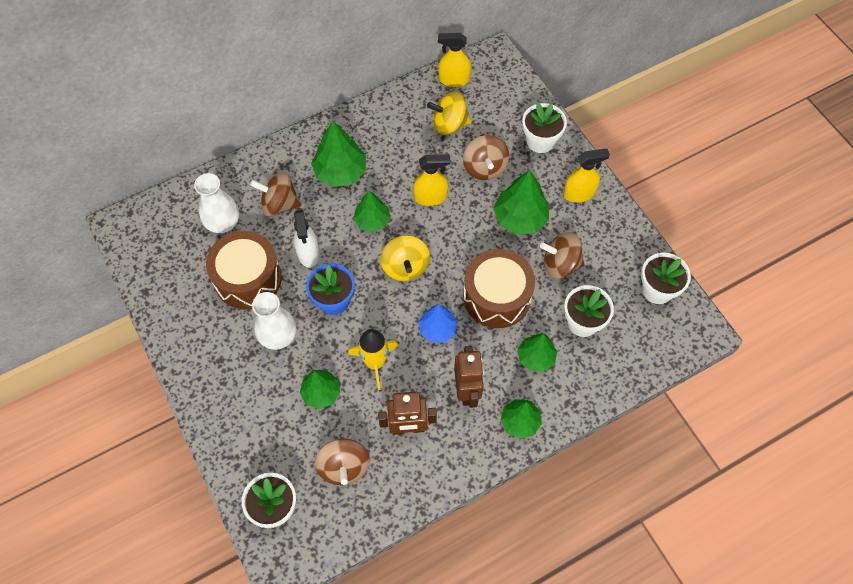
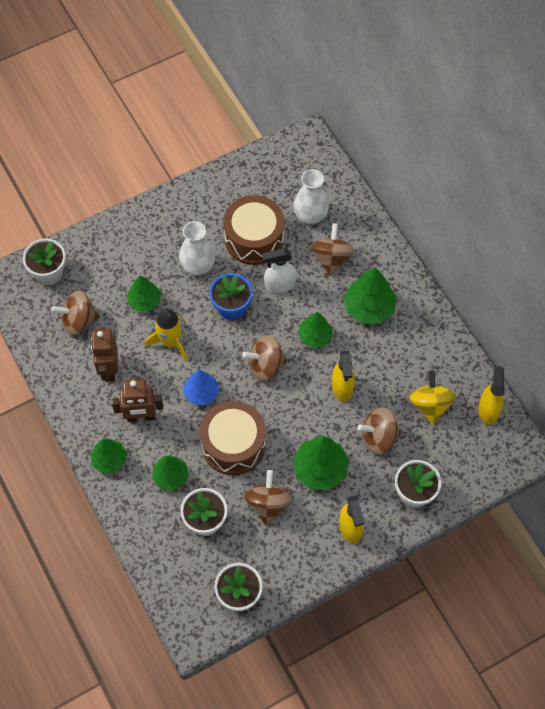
camera: 90 degrees right, 0 degrees up
(405, 267) = (265, 365): yellow spinning top -> brown spinning top

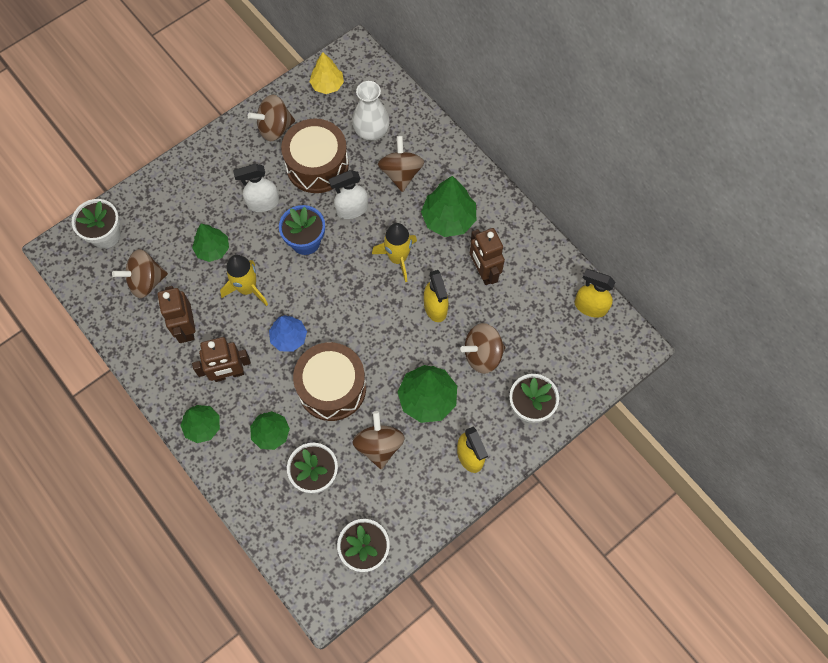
camera: 10 degrees left, 5 degrees up
(198, 266) = (263, 203): white vase -> white spray bottle
(265, 365) = (351, 297): brown spinning top -> brown spinning top (275, 128)
(276, 165) = (327, 85): none -> yellow tree
(315, 336) = (398, 258): green tree -> yellow rocket
(393, 362) = (483, 272): none -> brown robot
(430, 405) = (530, 311): yellow spinning top -> none
(488, 410) = (590, 306): yellow spray bottle -> yellow spray bottle turned 60 degrees counterclockwise

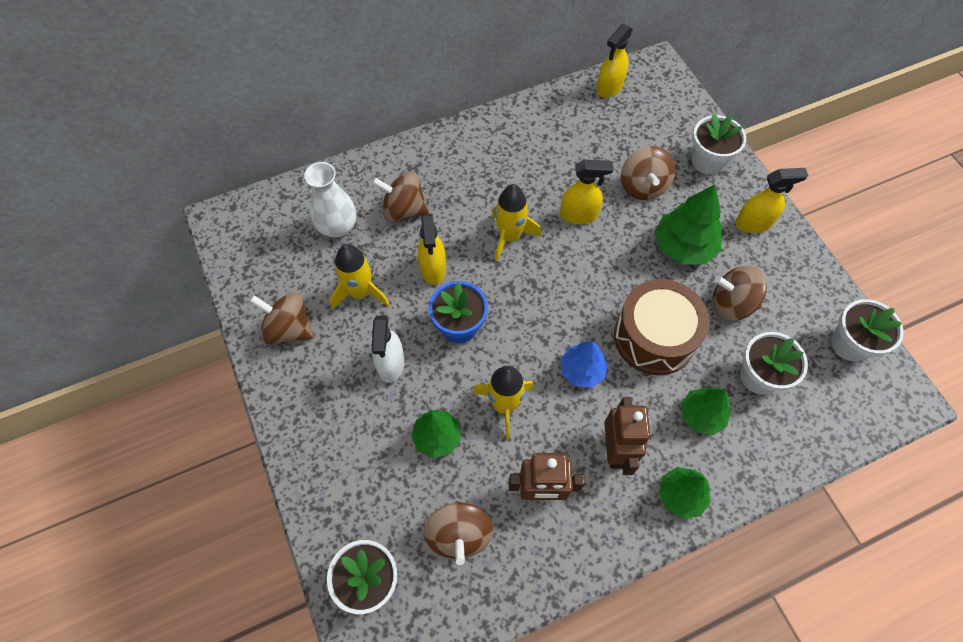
camera: 75 degrees left, 5 degrees down
(275, 128) = (289, 329): brown spinning top -> brown spinning top turned 120 degrees clockwise
(317, 165) = (360, 292): brown drum -> yellow rocket
(327, 85) = (253, 258): yellow tree -> none
(351, 209) = (433, 268): white spray bottle -> yellow spray bottle
(448, 219) = (476, 179): green tree -> none
(483, 272) = (548, 163): brown robot -> none

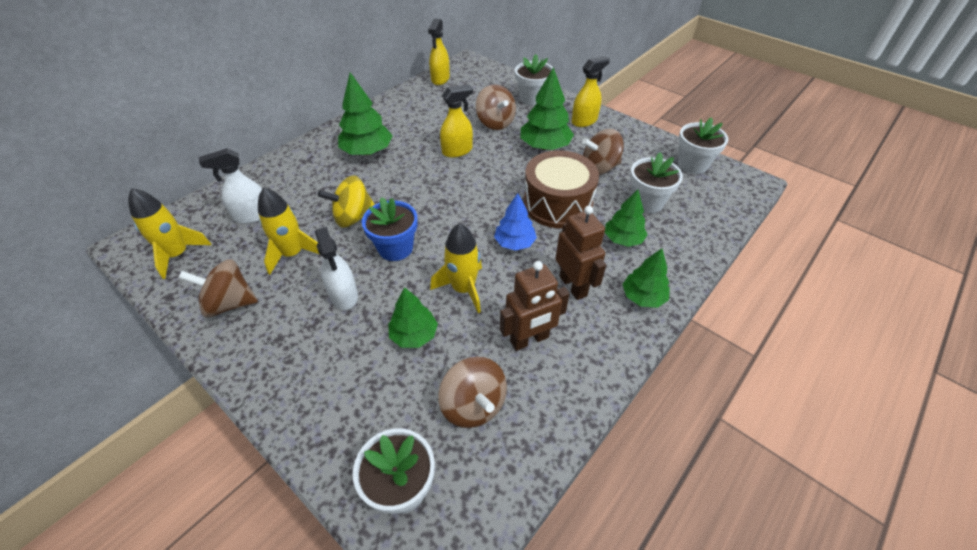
camera: 25 degrees left, 15 degrees down
(337, 226) = (252, 216): white vase -> white spray bottle
(404, 210) = (310, 188): brown spinning top -> none
(433, 268) = (353, 217): yellow spray bottle -> yellow spinning top
(480, 179) = (367, 152): none -> green tree
(509, 236) = (409, 178): yellow rocket -> yellow rocket (178, 254)

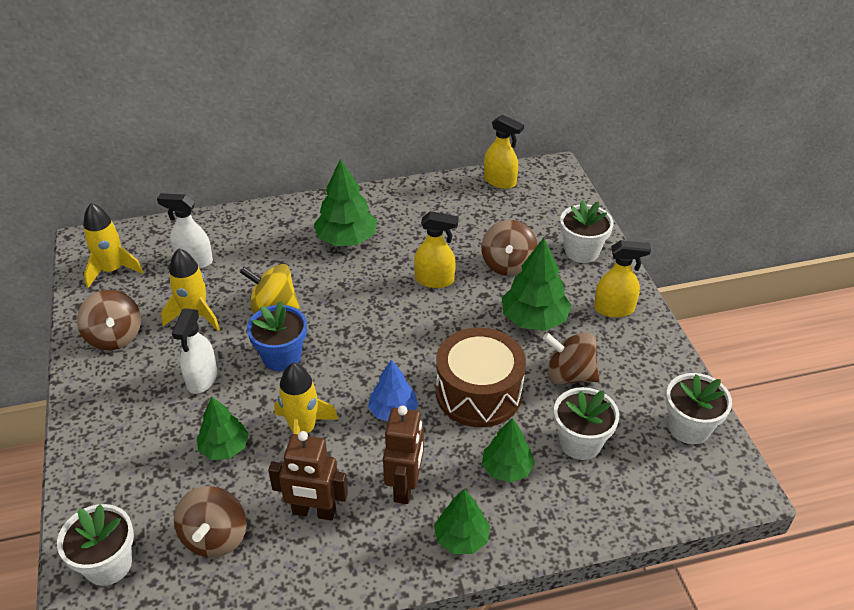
camera: 35 degrees right, 5 degrees down
(230, 303) = (115, 336): brown spinning top -> brown spinning top turned 150 degrees counterclockwise
(440, 79) = (500, 181): yellow spray bottle -> yellow spray bottle turned 105 degrees counterclockwise

